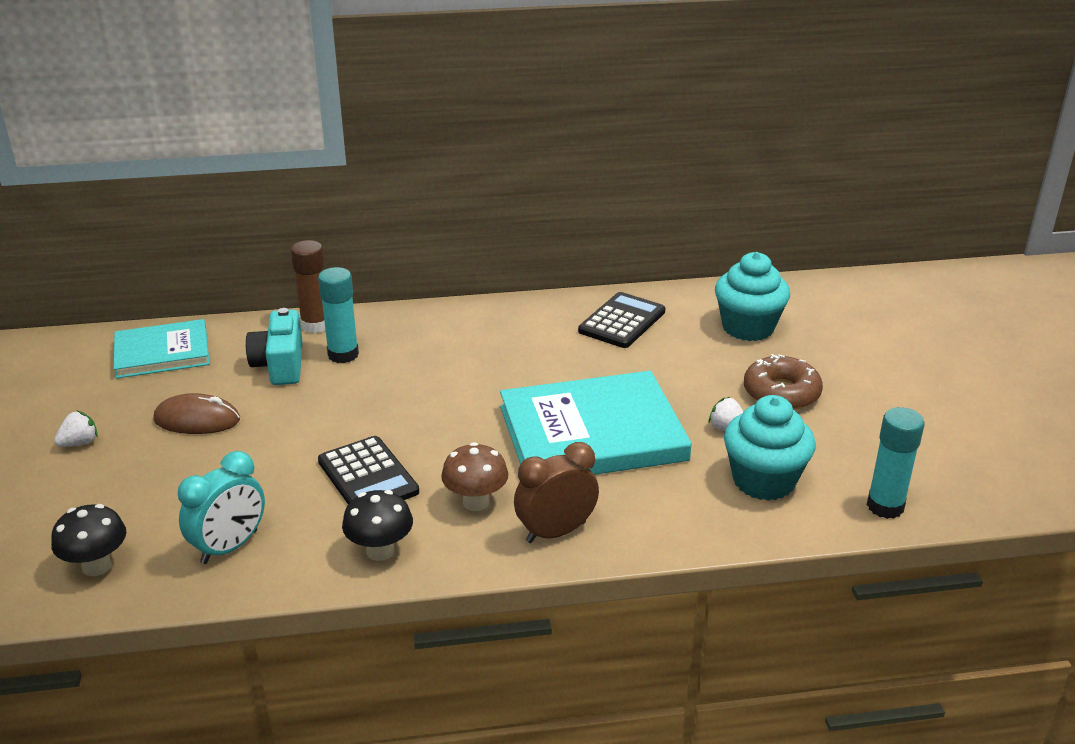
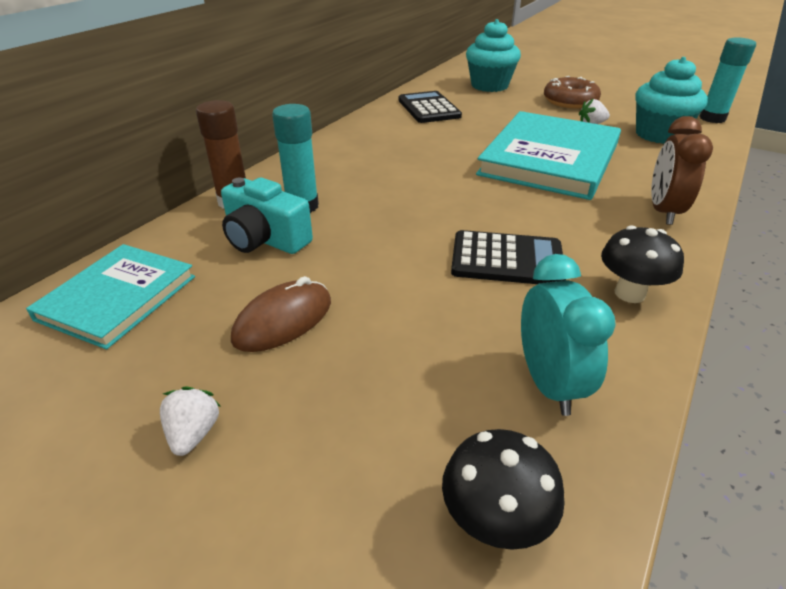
camera: 50 degrees left, 5 degrees up
(476, 502) = (595, 227): brown mushroom -> none

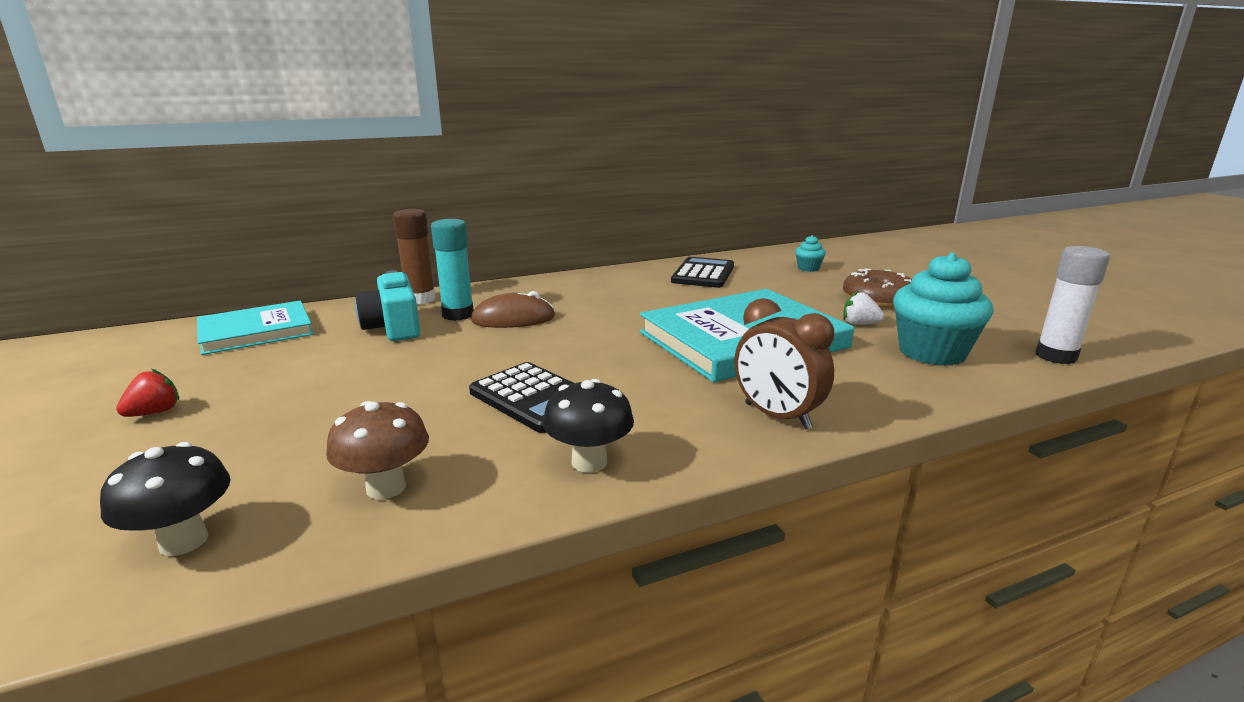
camera: 35 degrees right, 15 degrees down
(194, 433) = (154, 413): white strawberry -> red strawberry
(283, 320) = (309, 376): brown mouse -> brown mouse (513, 319)
(489, 86) = (808, 268): turquoise cupcake -> turquoise cupcake, size x0.46
(548, 383) = (386, 488): turquoise clock -> brown mushroom
(663, 211) = (777, 416): brown clock -> brown clock turned 90 degrees counterclockwise
(712, 118) = (1056, 356): turquoise glue stick -> white glue stick

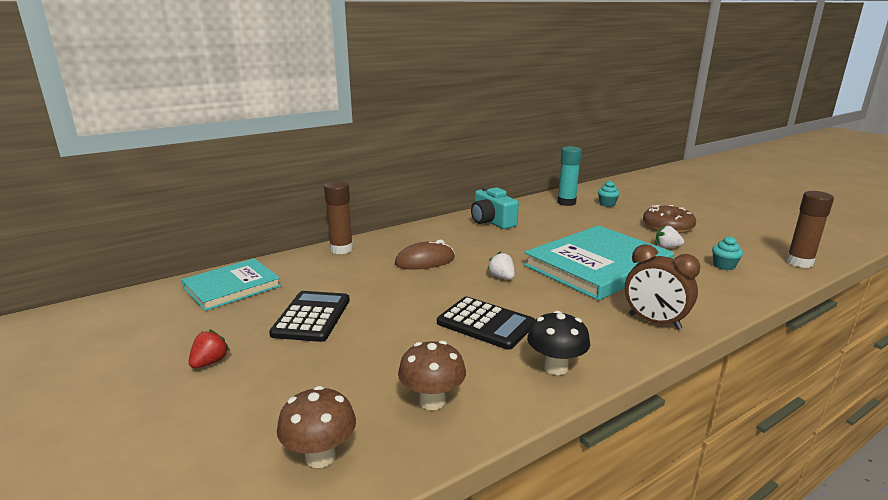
camera: 10 degrees left, 0 degrees up
(183, 541) = (320, 456): black mushroom -> brown mushroom
(393, 327) = (339, 275): turquoise camera -> turquoise camera (492, 221)
(458, 315) = (380, 260): turquoise glue stick -> turquoise glue stick (566, 202)
(599, 344) = (502, 277): none -> white strawberry
(703, 274) = (537, 213): black calculator -> black calculator (312, 317)
(932, 352) = (724, 266): turquoise cupcake -> turquoise cupcake, size x0.46
(1056, 356) = (799, 262): white glue stick -> brown glue stick

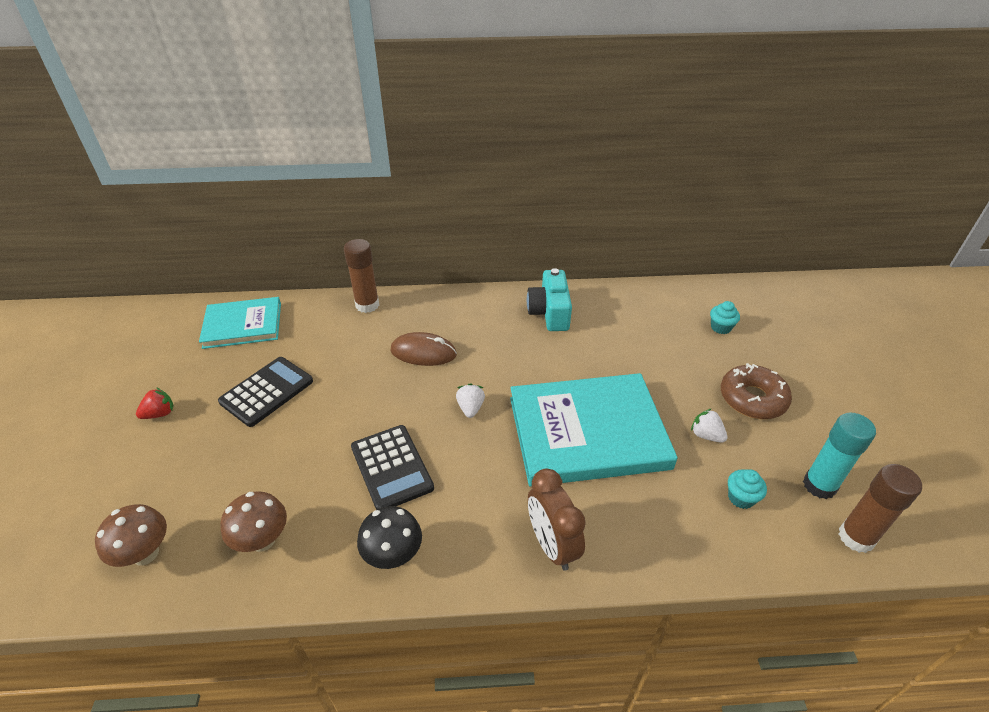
camera: 30 degrees right, 20 degrees up
(566, 202) = (671, 307): turquoise glue stick -> turquoise glue stick (819, 485)

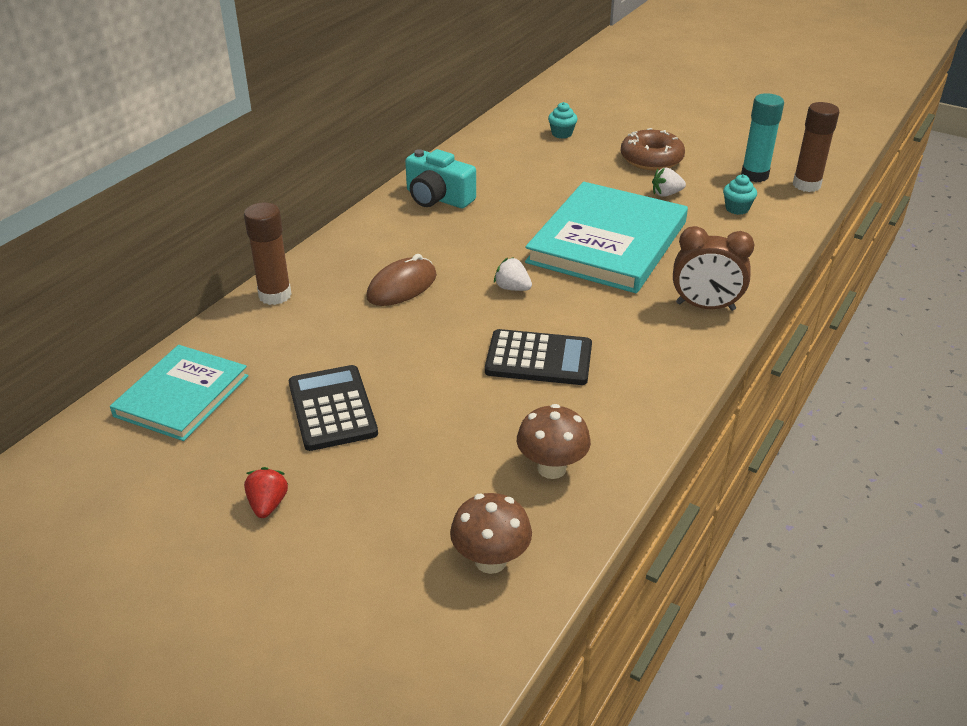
camera: 55 degrees left, 5 degrees down
(393, 555) = (643, 392): black mushroom -> none

